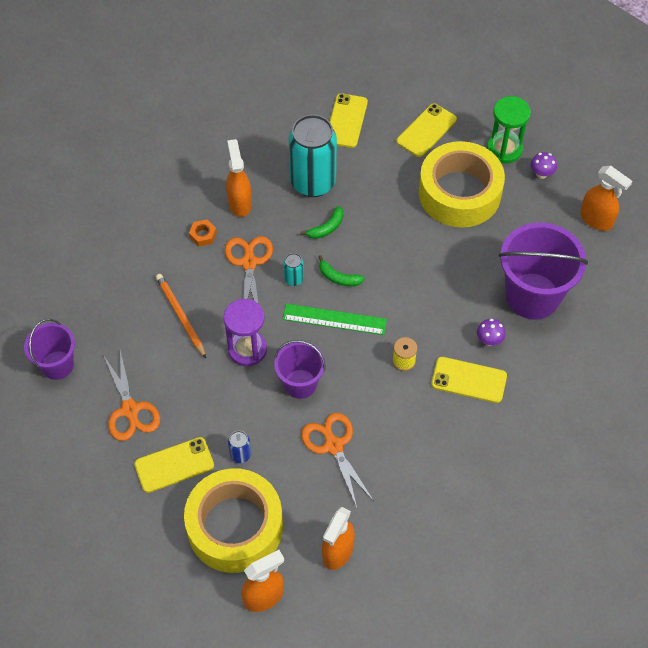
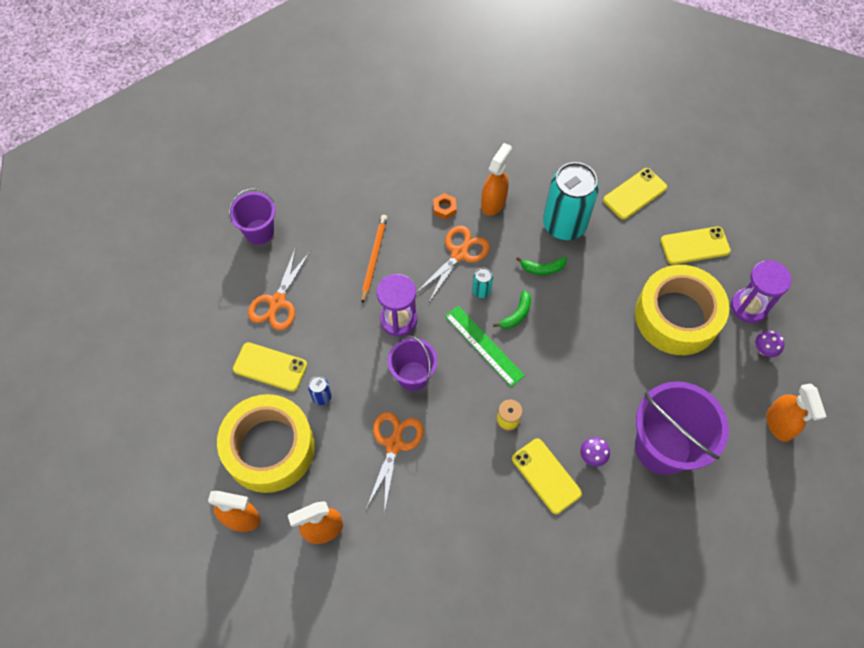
camera: 40 degrees right, 5 degrees up
(338, 277) = (516, 314): green banana -> green banana turned 120 degrees counterclockwise
(504, 149) = (749, 306): green hourglass -> purple hourglass

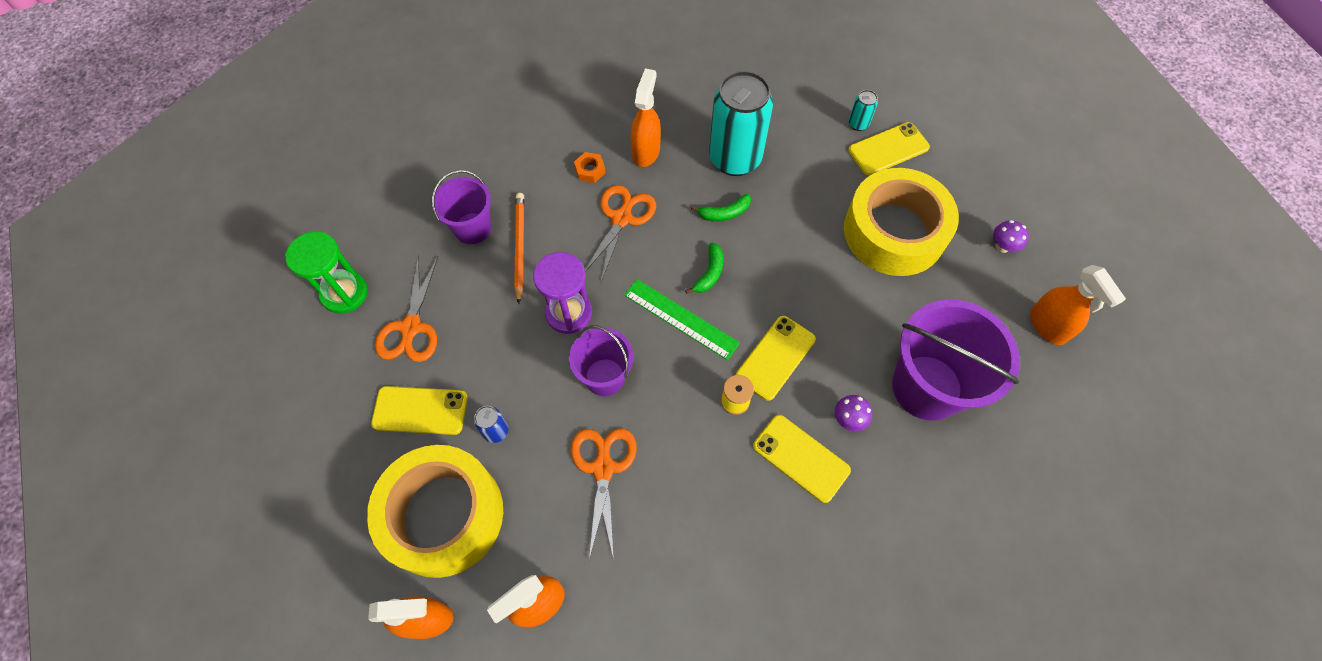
camera: 15 degrees left, 0 degrees up
(234, 263) = (344, 293): none -> green hourglass
(259, 232) = (368, 247): purple bucket -> purple bucket (472, 228)
(481, 291) = (660, 255): turquoise can -> turquoise can (858, 124)
(634, 194) = (804, 107): yellow phone -> yellow phone (775, 357)
(749, 306) = (969, 202): purple hourglass -> none

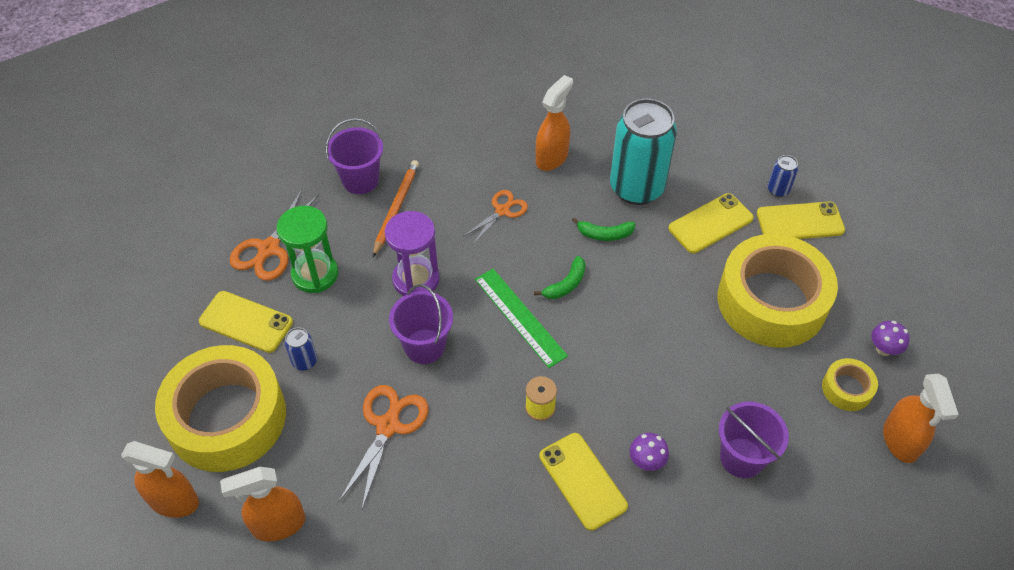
camera: 20 degrees right, 10 degrees down
(344, 293) = (224, 202): green hourglass -> green hourglass (315, 274)
(590, 170) = (491, 160): orange nut -> none
(621, 218) = (502, 211): orange scissors -> orange scissors, size x0.66
(775, 357) = (597, 381): yellow phone -> yellow phone (710, 223)
(858, 124) = (778, 190): turquoise can -> blue can
(926, 387) = (741, 457): purple bucket -> purple bucket, size x0.58
(987, 293) = (847, 389): none -> yellow tape

